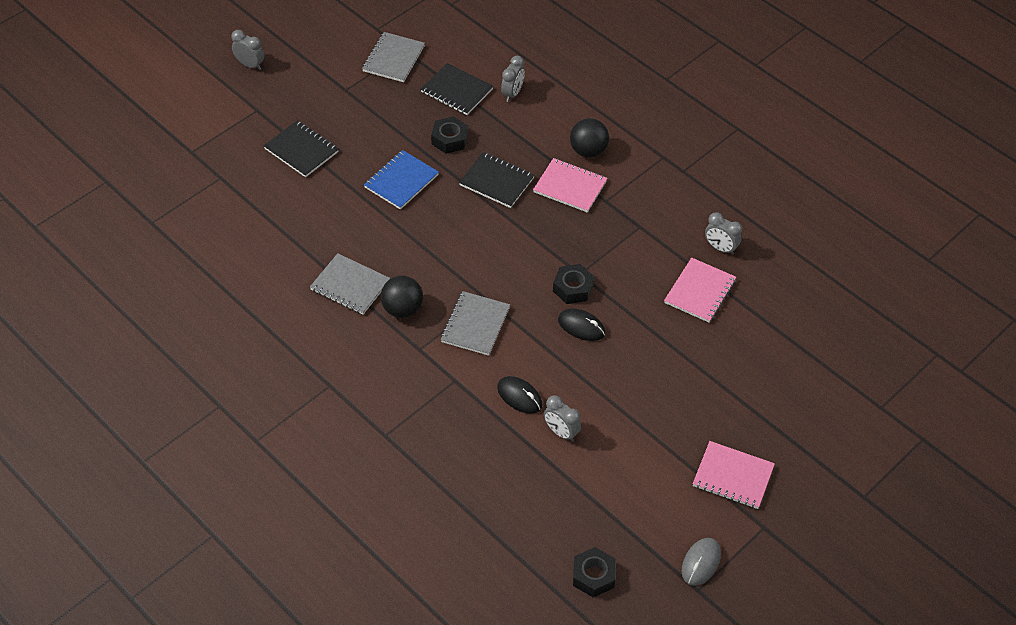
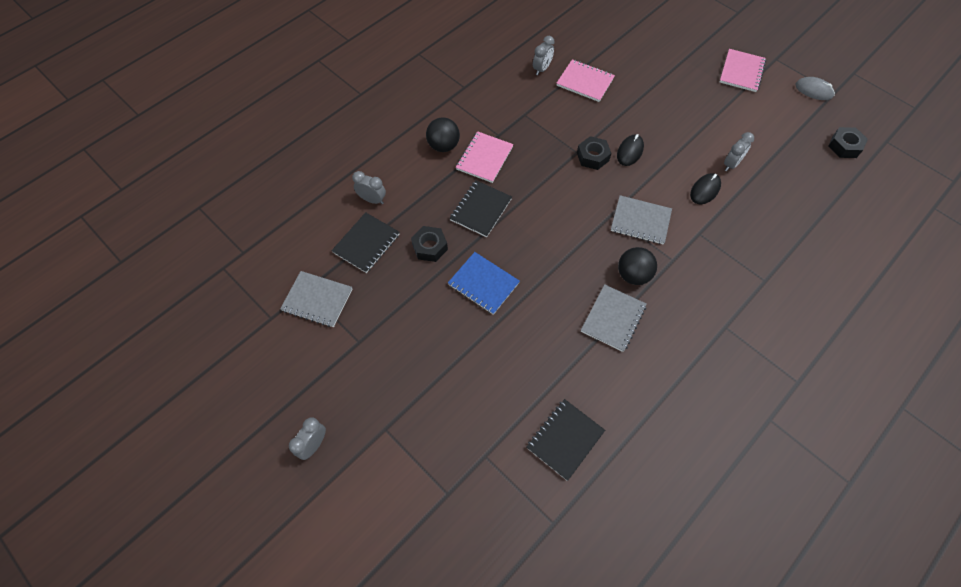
camera: 90 degrees left, 10 degrees up
(301, 150) = (445, 377): black notebook -> black notebook (565, 439)

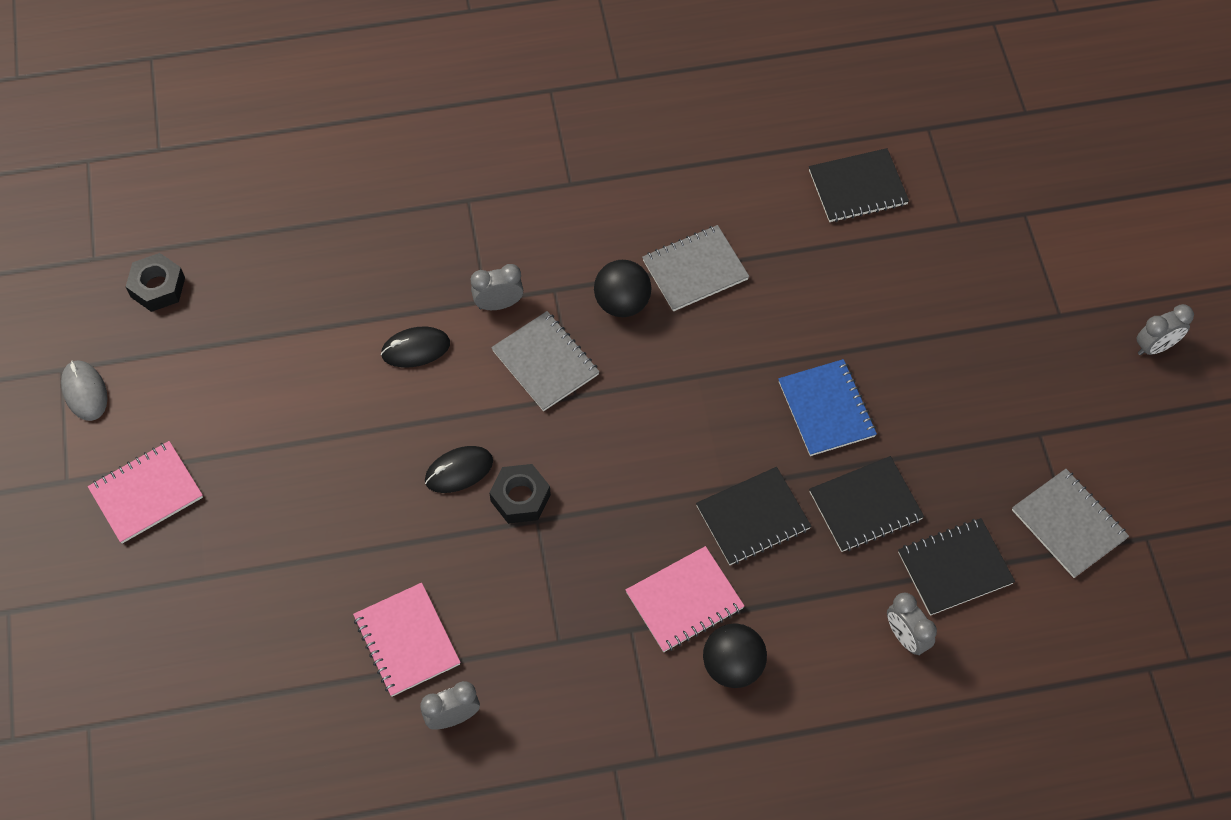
camera: 145 degrees left, 0 degrees up
(430, 247) = (865, 506): black nut -> black notebook
(731, 164) = (339, 361): grey clock -> grey clock (499, 304)

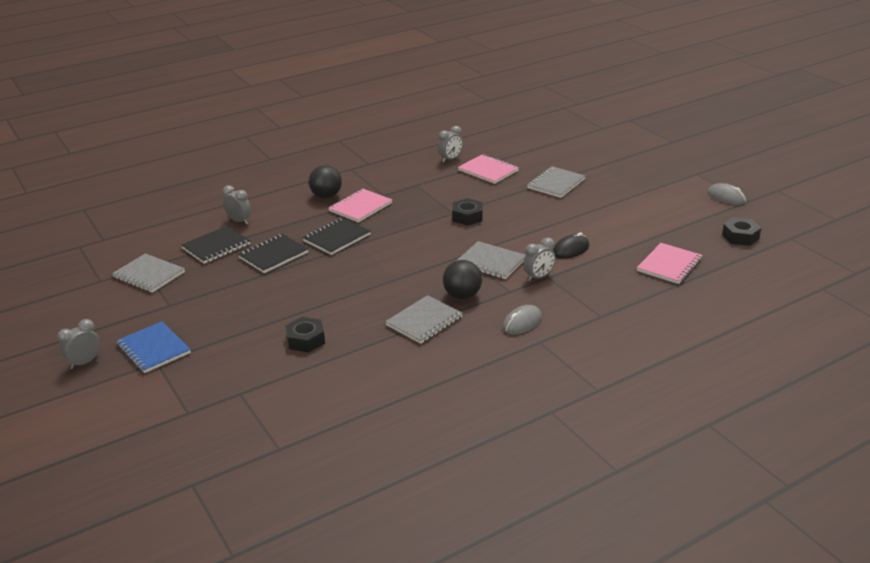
camera: 160 degrees right, 30 degrees down
(146, 493) = (654, 178): pink notebook -> pink notebook (669, 265)
(318, 544) = (556, 184): none -> grey notebook
(459, 471) = (507, 217): black mouse -> none
(572, 222) = (522, 323): none -> grey mouse
(826, 409) = (309, 284): blue notebook -> blue notebook (153, 349)
(857, 187) = (325, 394): black notebook -> none
(860, 288) = (306, 340): none -> black nut

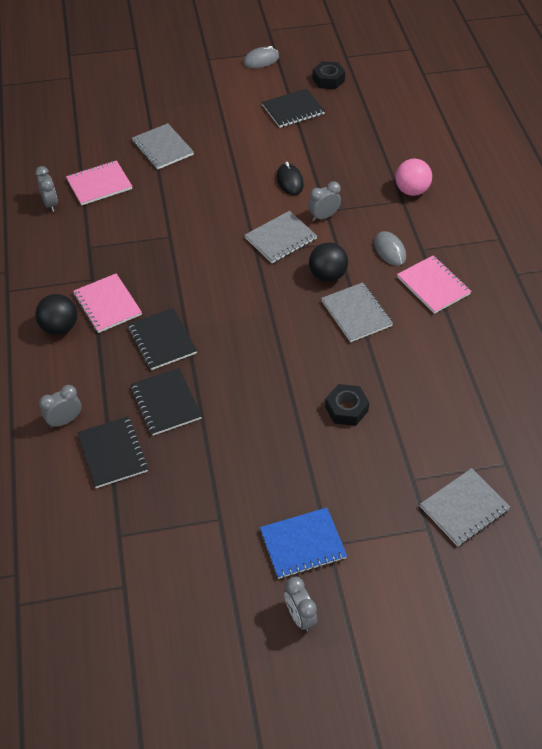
camera: 70 degrees left, 20 degrees up
(149, 275) = (140, 531): grey notebook -> grey notebook (464, 508)
(467, 217) = (185, 229): black nut -> none
(538, 277) = (323, 216): grey clock -> grey clock turned 105 degrees counterclockwise
(621, 318) = (411, 191): none -> pink ball
(669, 265) = (348, 134): pink notebook -> pink notebook (433, 286)
(672, 229) = (293, 110): none -> black notebook

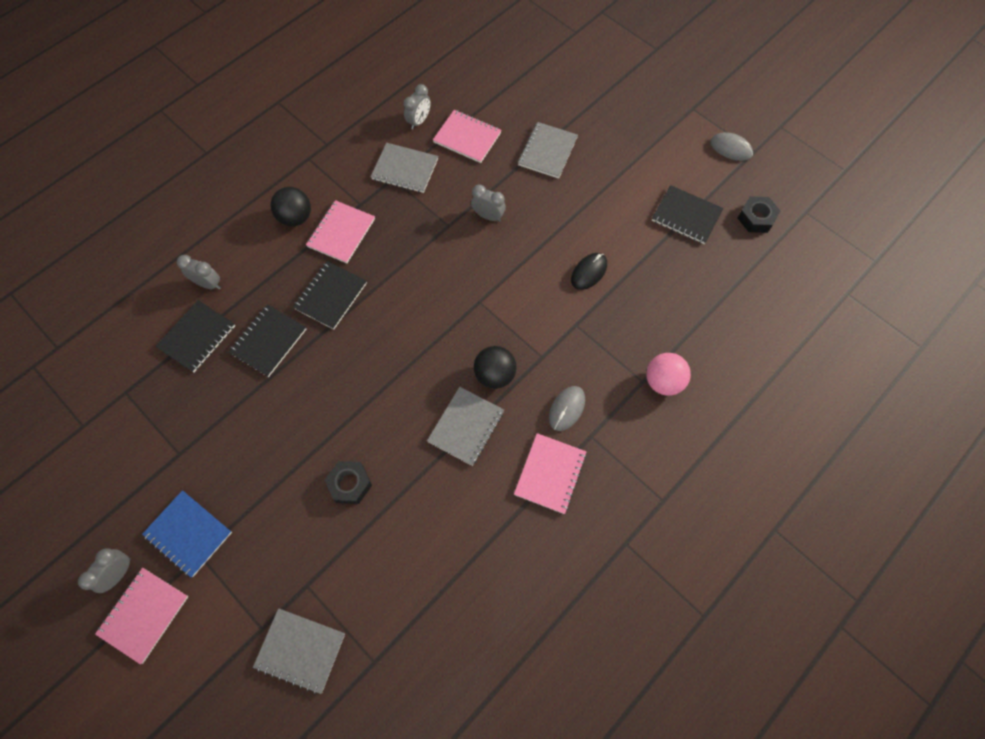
camera: 55 degrees right, 15 degrees up
(280, 239) = (511, 310): grey notebook -> grey notebook (405, 169)
(323, 216) = (566, 327): grey clock -> grey clock (488, 216)
(354, 612) = (144, 615): none -> pink notebook

